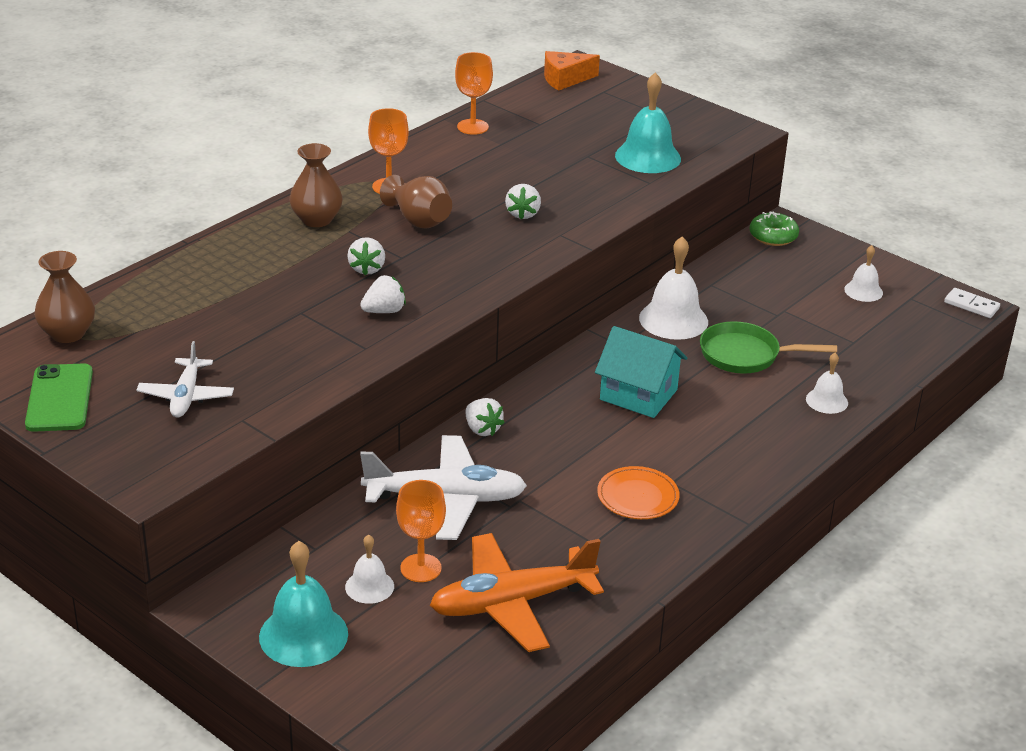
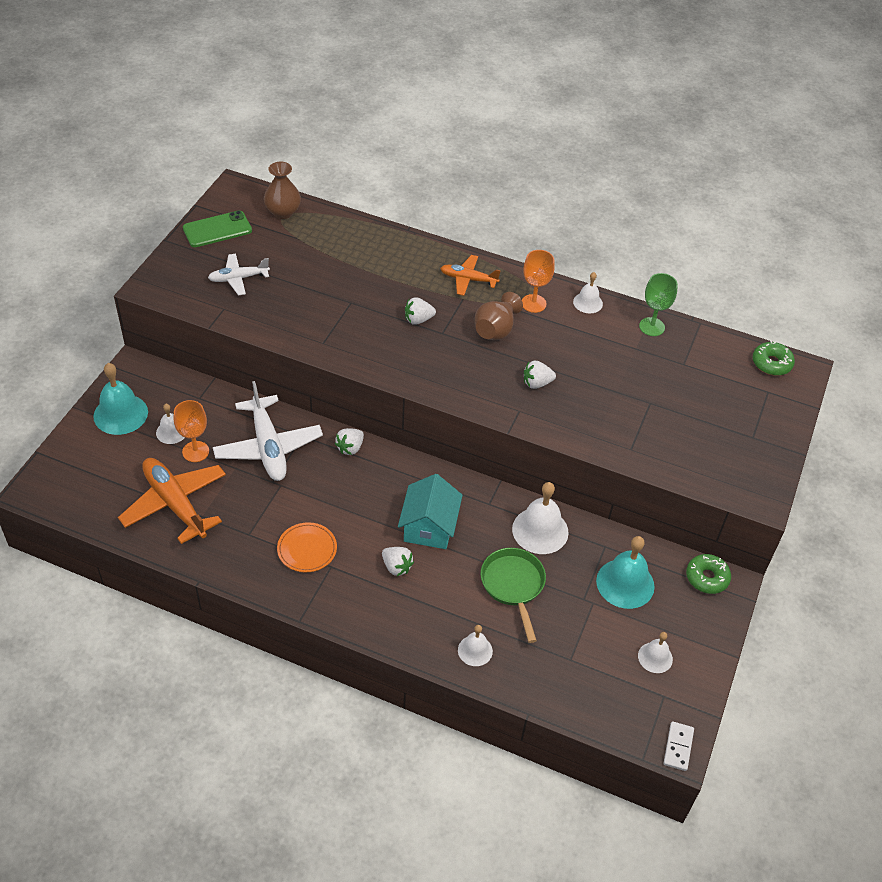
camera: 70 degrees right, 15 degrees up
(316, 219) = (468, 279): brown vase -> orange plane
(384, 311) = (370, 341): white strawberry -> white strawberry (396, 567)
(410, 154) = (588, 302): none -> white bell
(472, 127) = (651, 327): orange goblet -> green goblet
(565, 79) = (771, 363): orange cheese -> green donut
(648, 157) = (672, 440): turquoise bell -> turquoise bell (625, 583)

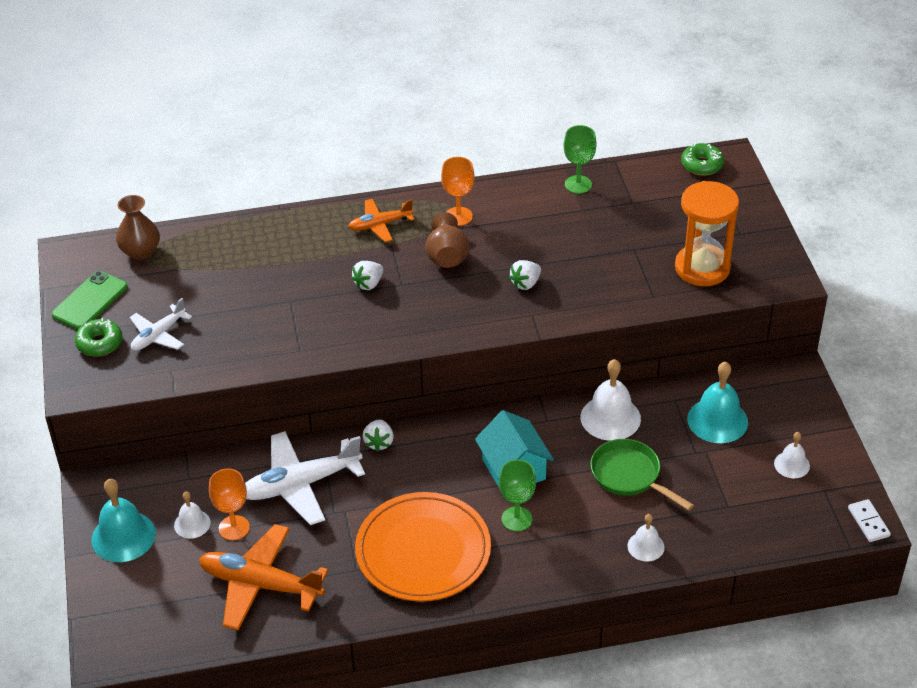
camera: 30 degrees left, 5 degrees down
(268, 447) = (300, 484): white plane -> white plane turned 120 degrees clockwise
(307, 549) = (423, 551): orange plate -> orange plate, size x2.04
(396, 567) = (516, 519): white strawberry -> green goblet
(588, 302) = (505, 191): white bell -> none
(693, 448) = (702, 268): none -> orange hourglass
(707, 578) = (776, 378): green donut -> green donut (99, 343)

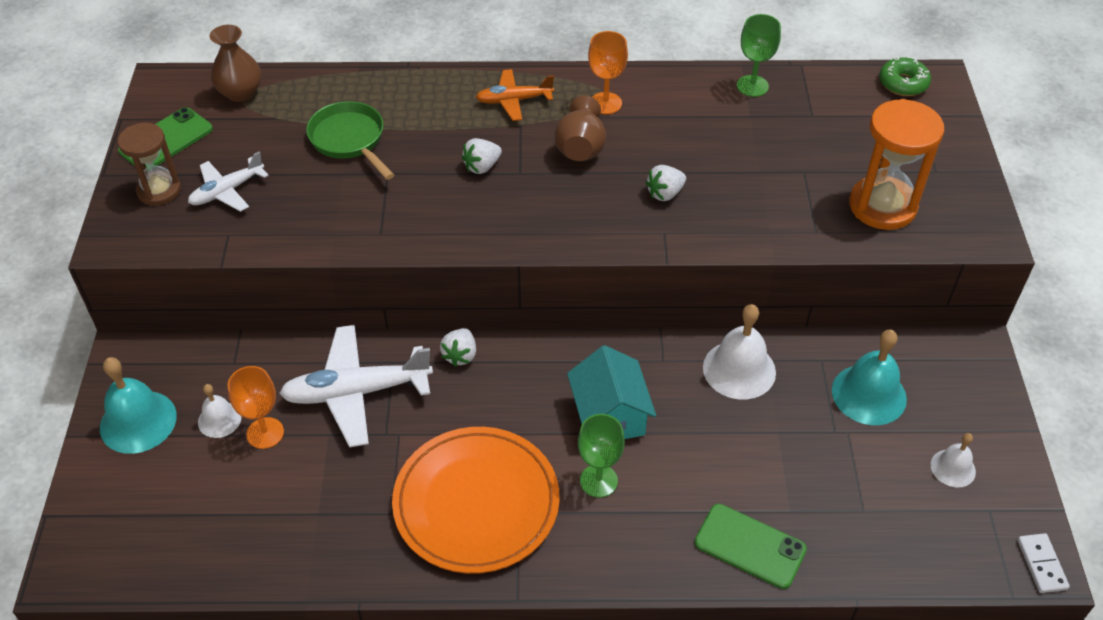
camera: 10 degrees right, 5 degrees up
(99, 343) = (159, 190): green donut -> brown hourglass
(260, 584) = (274, 512): orange plane -> none
(629, 475) = (747, 448): green pan -> green pan (349, 140)
(645, 546) = (750, 546): white bell -> green phone

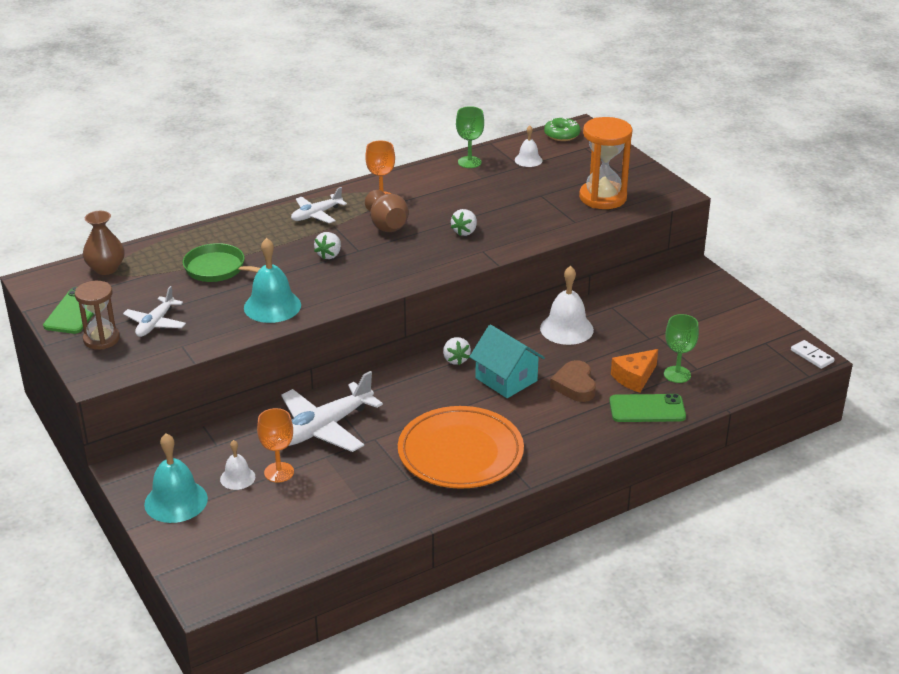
camera: 30 degrees left, 15 degrees down
(460, 355) = (378, 384): white strawberry -> white strawberry (455, 359)
(514, 100) = (316, 215): orange plane -> white plane
(598, 481) = (528, 413): green goblet -> green goblet (677, 374)
(685, 464) = (575, 385): none -> brown heart
(769, 487) = (634, 377): none -> orange cheese
(869, 394) = (654, 314): turquoise bell -> turquoise bell (272, 306)
(953, 468) = (730, 331): white bell -> white bell (528, 160)

